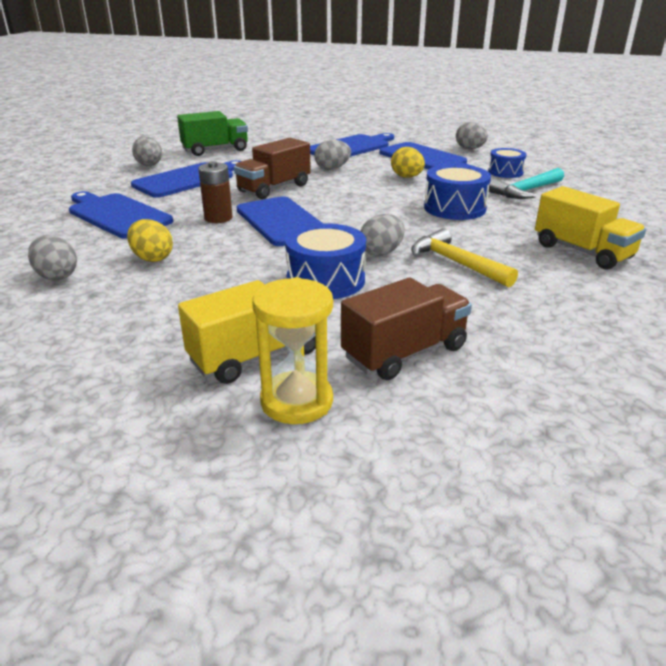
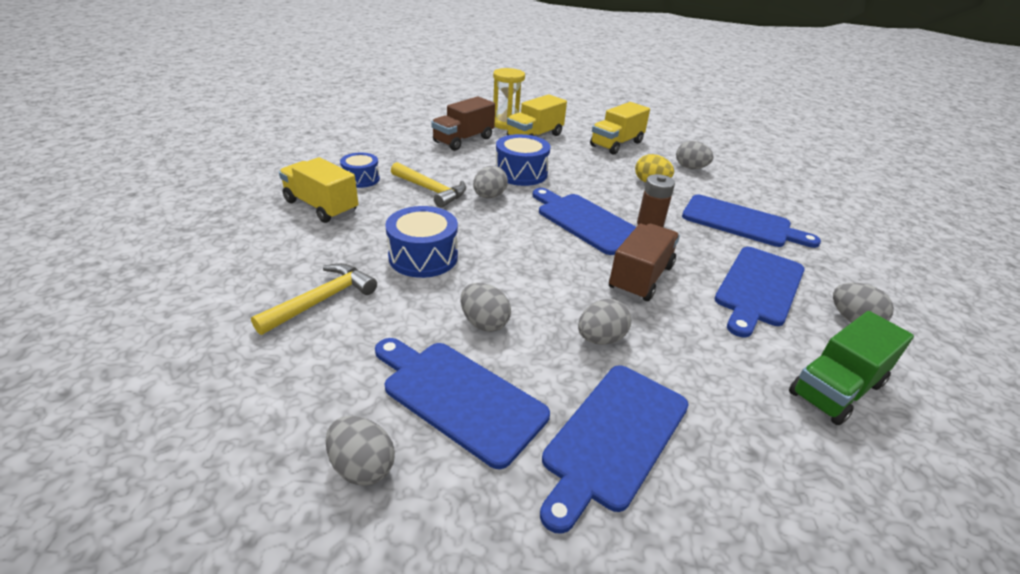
camera: 165 degrees right, 5 degrees up
(111, 328) = (616, 144): none -> yellow truck
(407, 177) = (484, 323): yellow egg -> grey egg
(505, 172) = (327, 356): blue drum -> blue drum (361, 179)
(526, 191) = (322, 300): turquoise hammer -> yellow hammer

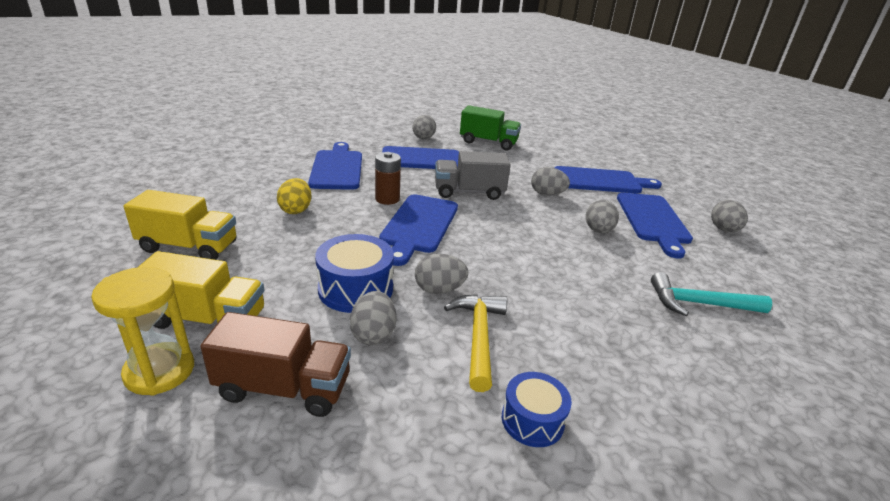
camera: 125 degrees left, 5 degrees down
(321, 206) = (630, 406): yellow truck -> none
(322, 300) = (699, 304): yellow hammer -> turquoise hammer
(423, 257) = (584, 283): blue drum -> none
(640, 278) = (469, 192): brown truck -> grey truck
(690, 168) = (233, 196): grey egg -> grey egg (373, 334)

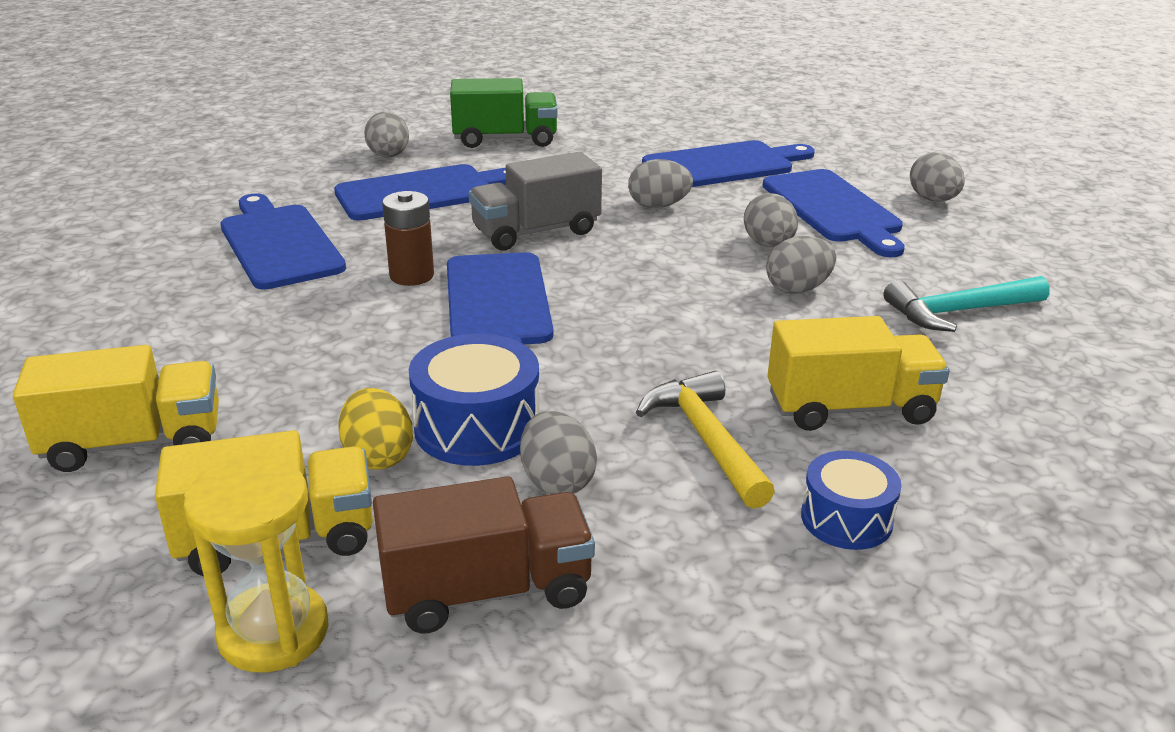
camera: 20 degrees left, 0 degrees up
(296, 210) = (269, 333): yellow egg -> yellow egg (378, 456)
(439, 289) = (603, 392): grey egg -> grey egg (798, 289)
(584, 345) = (850, 408): none -> yellow truck

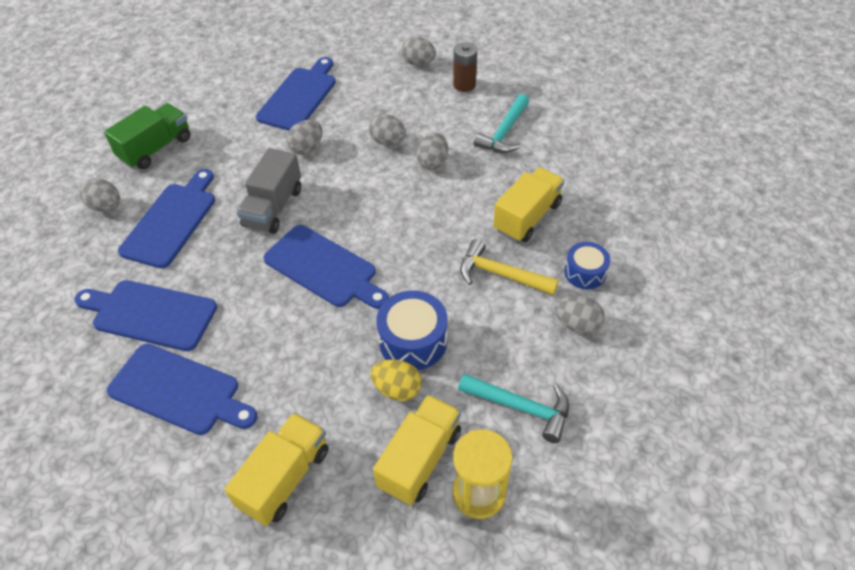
camera: 45 degrees left, 20 degrees up
(411, 275) = (256, 281): brown battery -> brown battery (464, 85)
(487, 590) = (520, 407): brown truck -> turquoise hammer
(557, 481) = (478, 340): grey egg -> grey egg (577, 325)
(833, 209) = (386, 98): blue cutting board -> blue cutting board (179, 391)

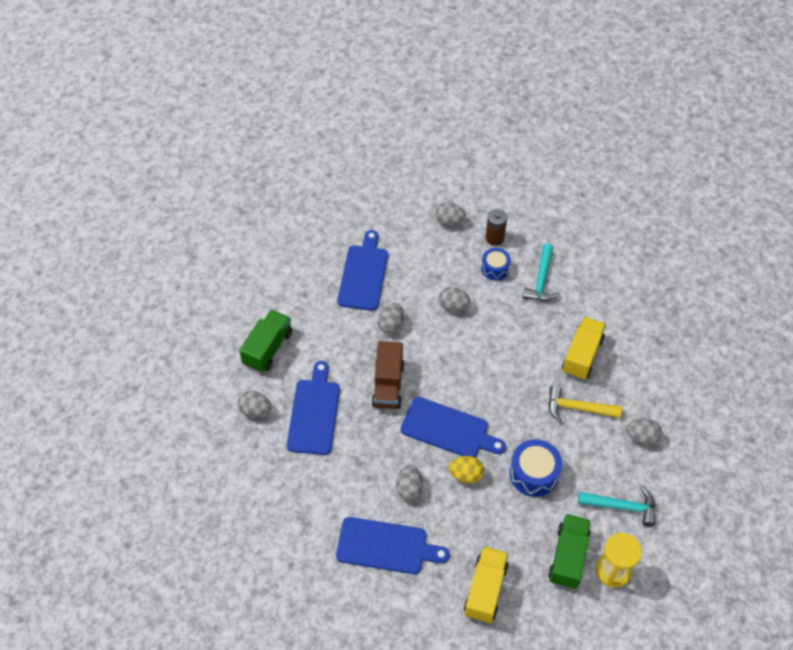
camera: 15 degrees left, 5 degrees up
(150, 314) = (336, 493): blue cutting board -> none
(273, 207) = (388, 385): grey truck -> brown truck
(397, 389) = (536, 512): yellow egg -> yellow egg (466, 475)
(419, 459) = (568, 557): yellow truck -> green truck
(433, 162) = (495, 319): grey egg -> grey egg (409, 488)
(585, 272) = (636, 394): blue drum -> blue drum (495, 268)

